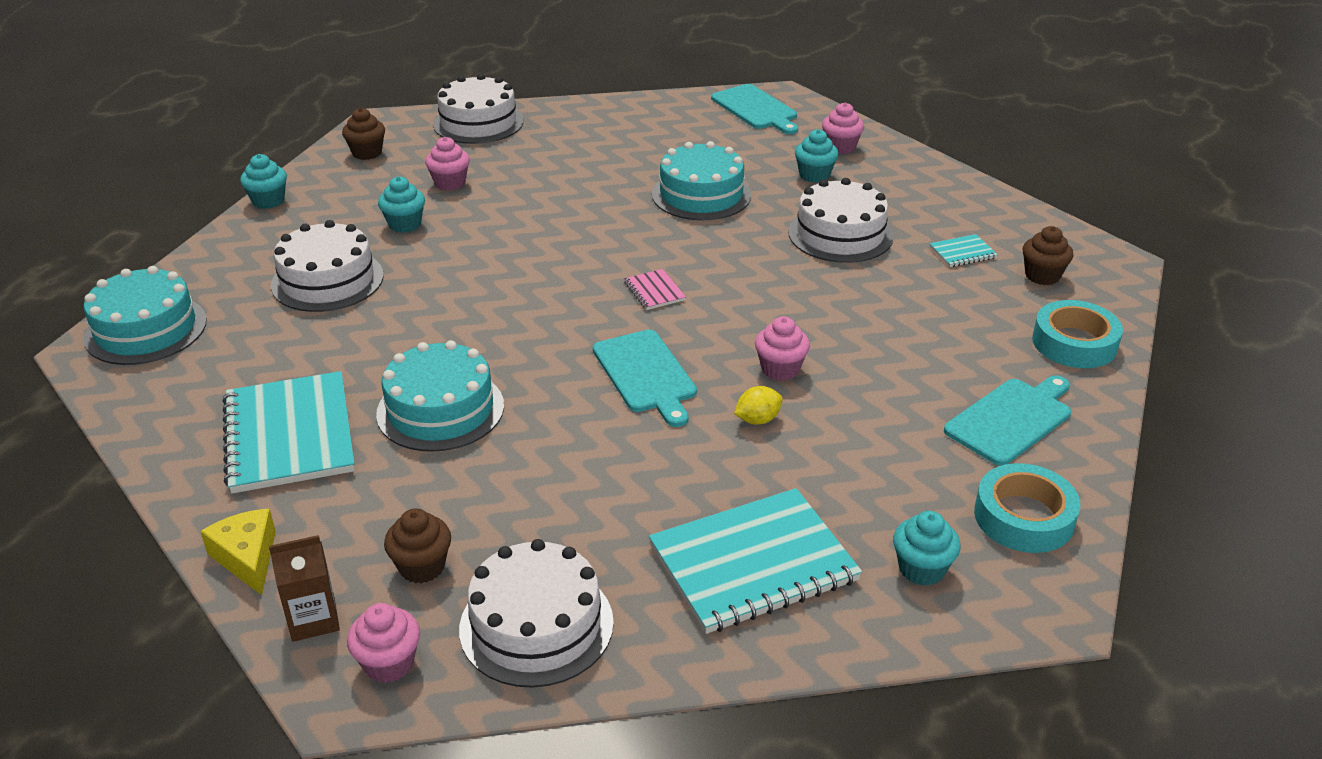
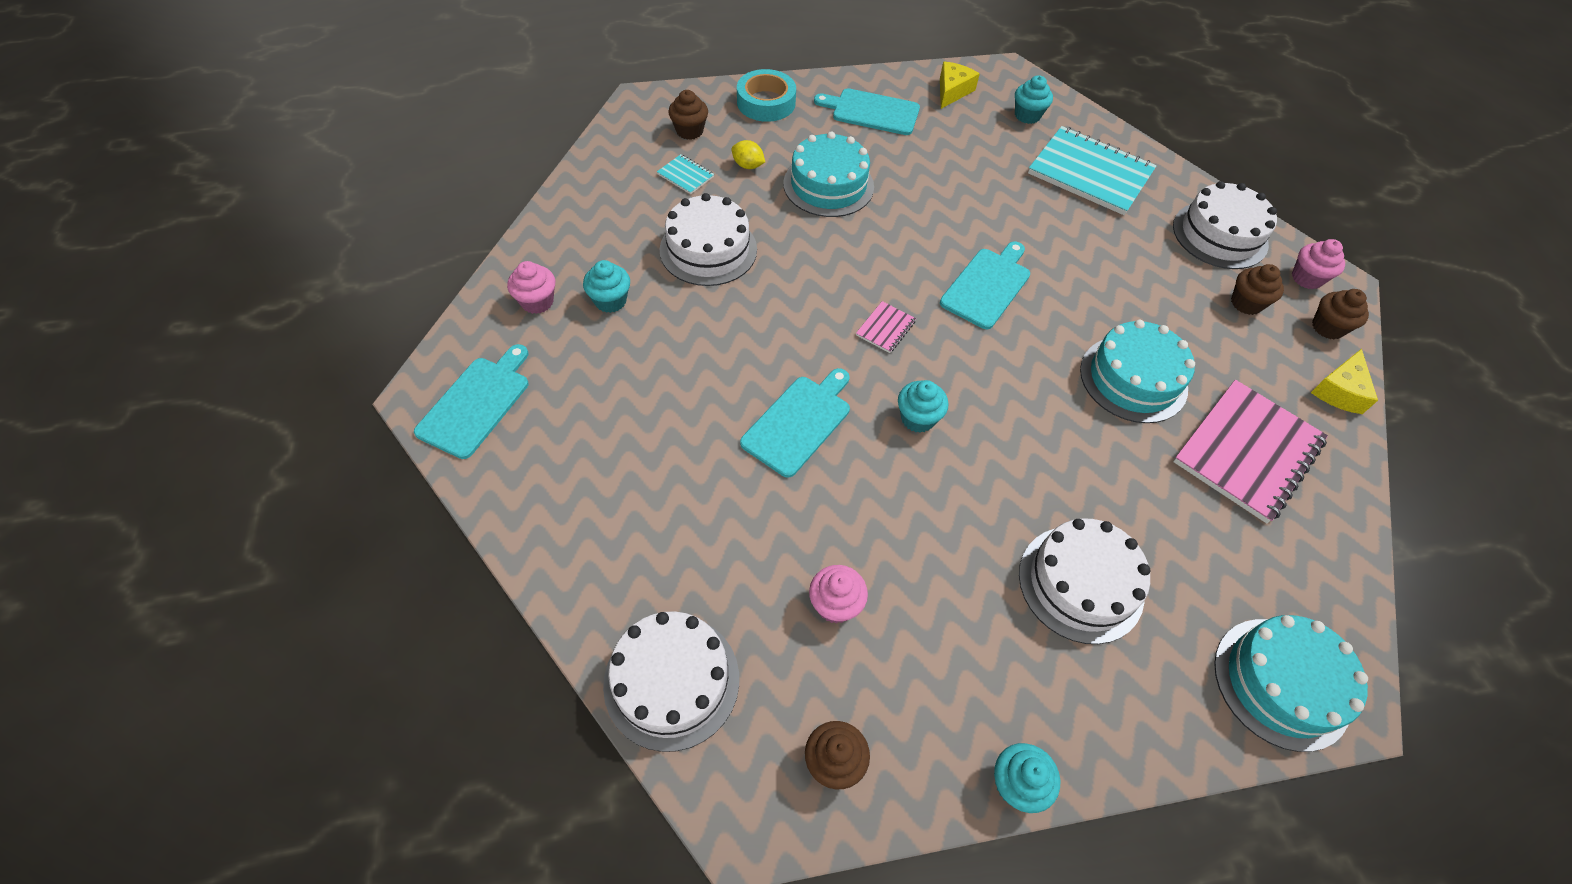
camera: 125 degrees left, 20 degrees up
(289, 435) = (1247, 452): turquoise notebook -> pink notebook
(313, 619) = (1327, 327): brown carton -> brown cupcake
(405, 224) = (943, 588): turquoise cupcake -> turquoise cupcake (918, 418)
(604, 216) = (798, 422): none -> turquoise cutting board
(701, 194) = (704, 367): turquoise cake -> turquoise cake (828, 185)
(757, 420) = (977, 213): yellow lemon -> yellow lemon (748, 165)
(780, 369) = (916, 221): pink cupcake -> none
(1024, 517) = (952, 91): turquoise tape -> yellow cheese

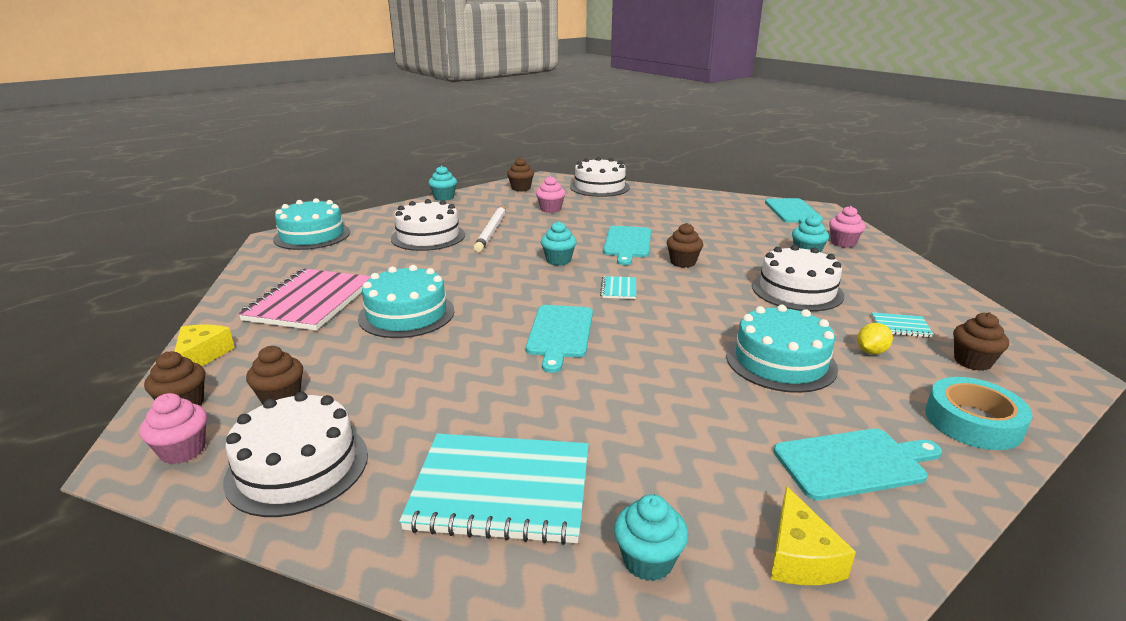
camera: 155 degrees right, 30 degrees down
(748, 165) = (871, 352): yellow lemon -> yellow lemon turned 45 degrees counterclockwise
(770, 347) = (683, 262): none -> brown cupcake
(885, 328) = (618, 289): pink notebook -> turquoise notebook
(972, 557) = (492, 231): none -> white pencil

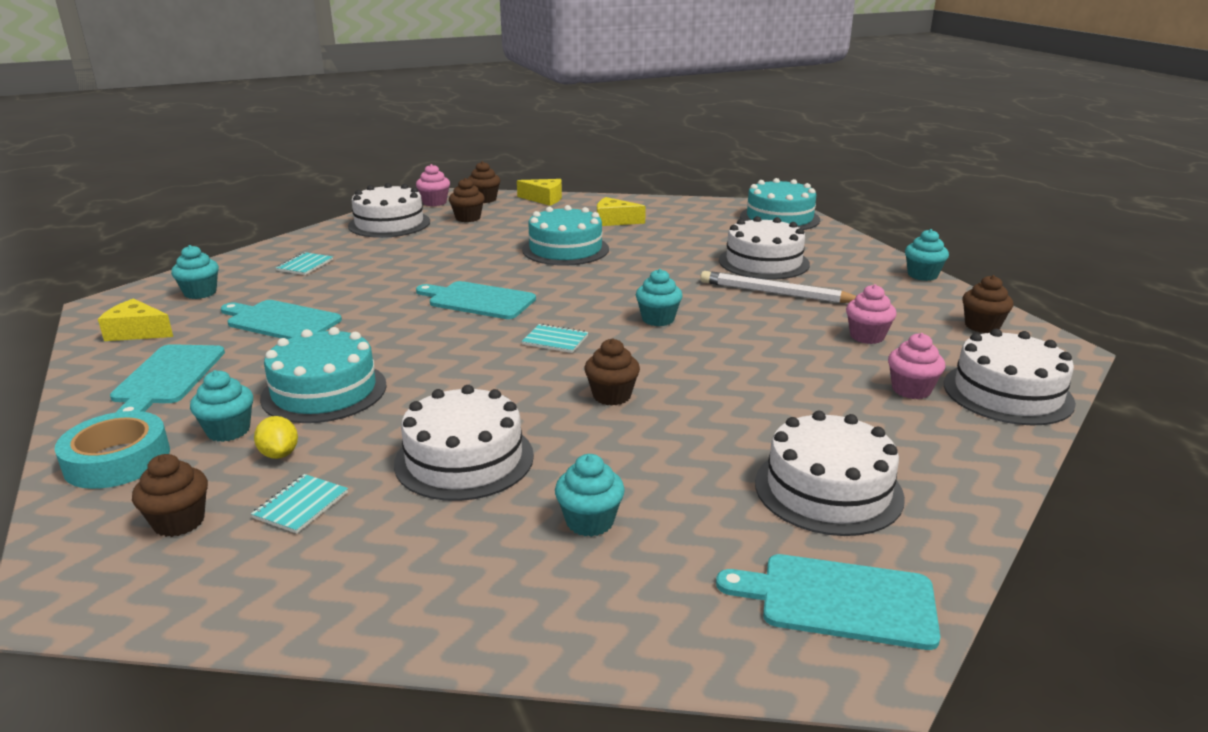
camera: 105 degrees right, 0 degrees up
(310, 302) = (614, 221): pink notebook -> yellow cheese
(501, 490) = (305, 265): turquoise notebook -> turquoise notebook, size x0.43
(627, 243) = (701, 370): turquoise cutting board -> turquoise cutting board (280, 321)
(722, 214) = (828, 489): none -> white cake
(843, 243) = (621, 593): pink cupcake -> pink cupcake (911, 390)
(876, 385) = (228, 431): none -> turquoise cupcake

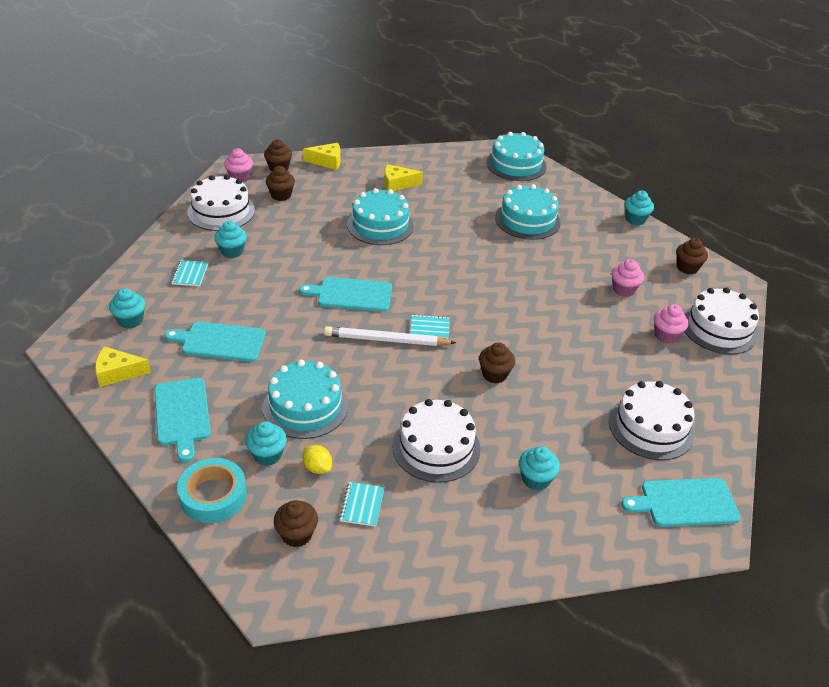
camera: 20 degrees left, 15 degrees up
(658, 319) = (486, 294): turquoise cupcake -> turquoise cupcake (232, 251)
(763, 262) = (527, 220): white cake -> turquoise cake
(776, 293) = (550, 254): white pencil -> white pencil (386, 340)

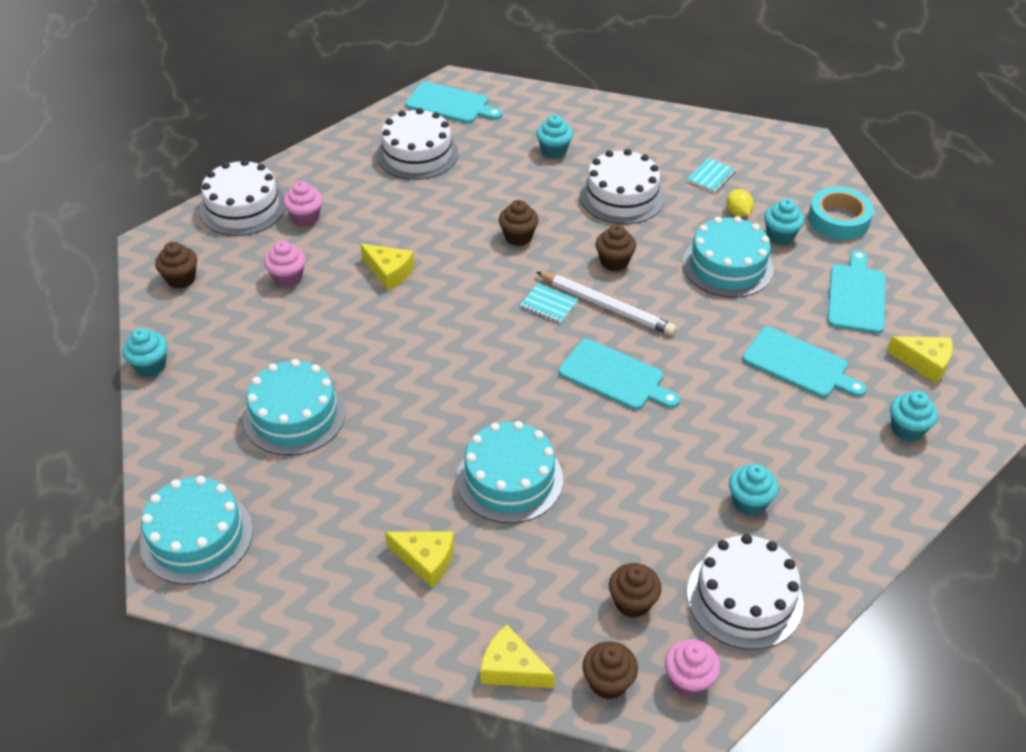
camera: 150 degrees left, 5 degrees up
(190, 274) = (818, 479): turquoise notebook -> none
(297, 534) = (774, 174): brown cupcake -> brown cupcake (614, 262)
(562, 315) = (389, 272): none -> yellow cheese

